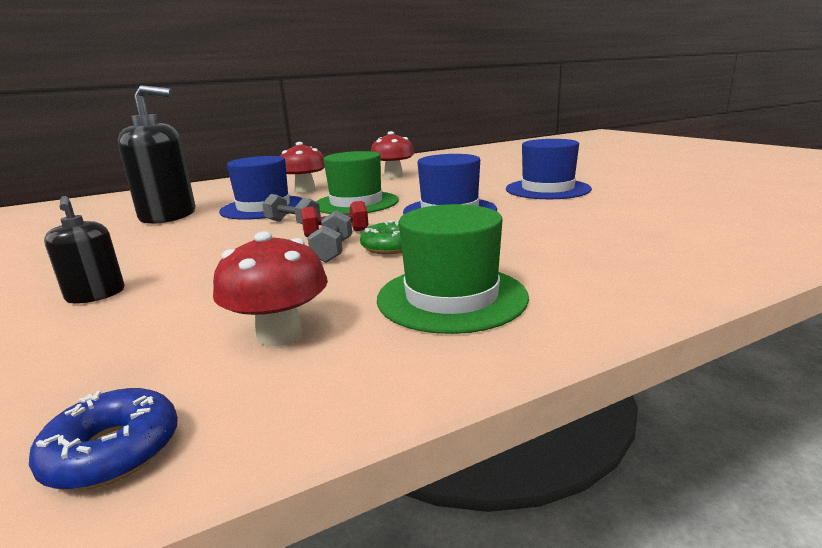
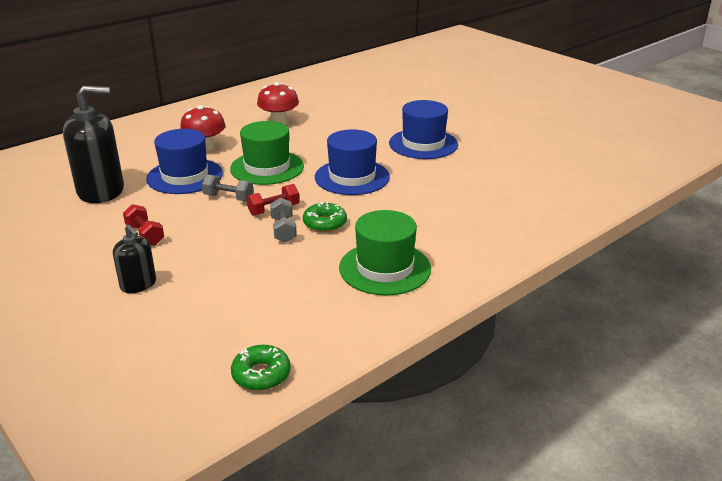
camera: 15 degrees left, 10 degrees up
(113, 451) = (261, 374): blue donut -> green donut
(166, 249) = (145, 235): none -> red dumbbell
(279, 334) = (295, 304): red mushroom -> none

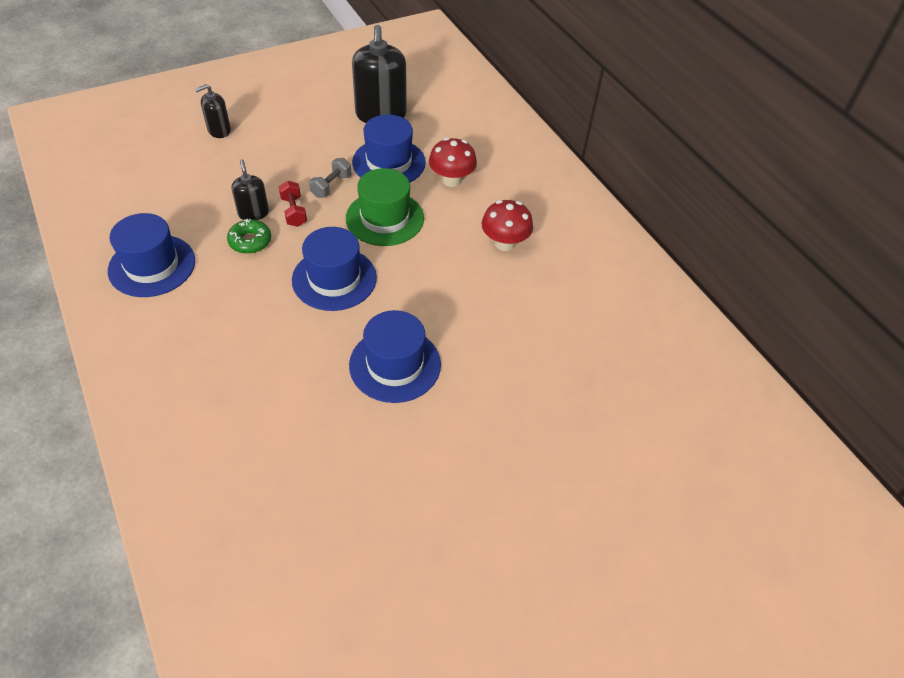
camera: 100 degrees right, 20 degrees up
(145, 235) = (290, 136): red dumbbell -> none
(261, 374) = (74, 178): green donut -> none
(283, 230) = (253, 213): grey dumbbell -> black soap dispenser
(385, 268) = (152, 266): green hat -> blue hat

